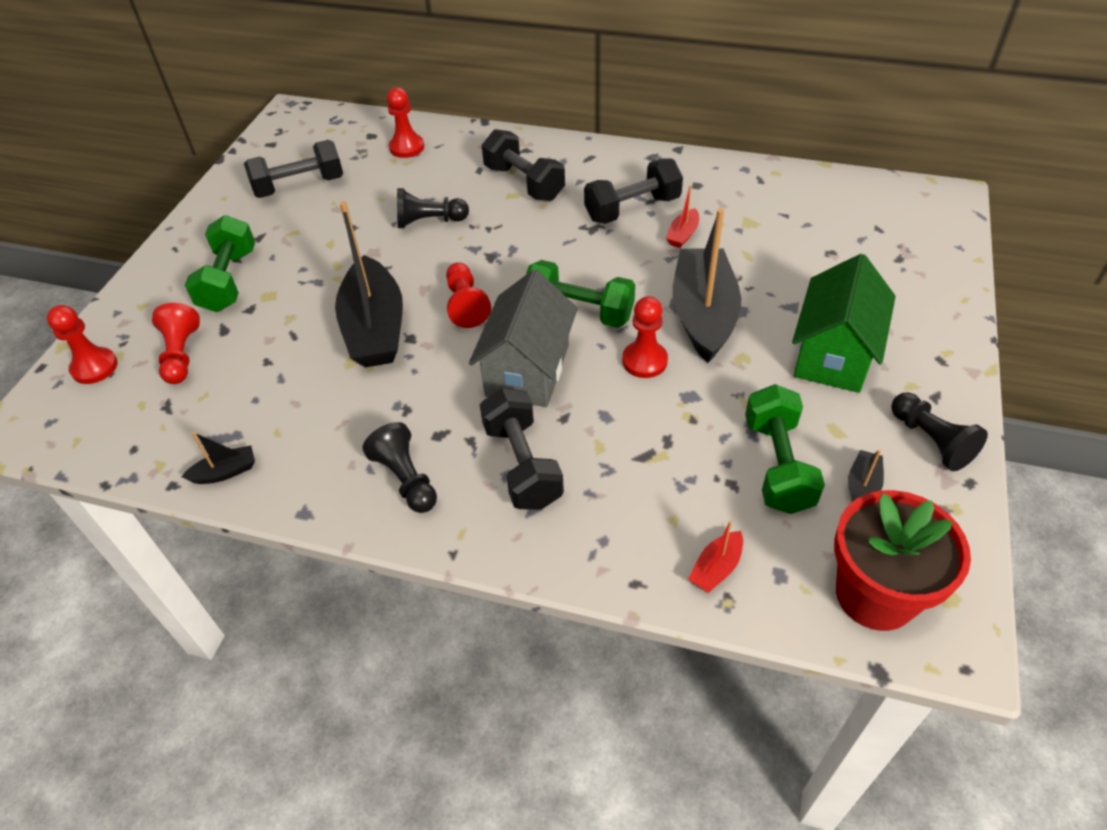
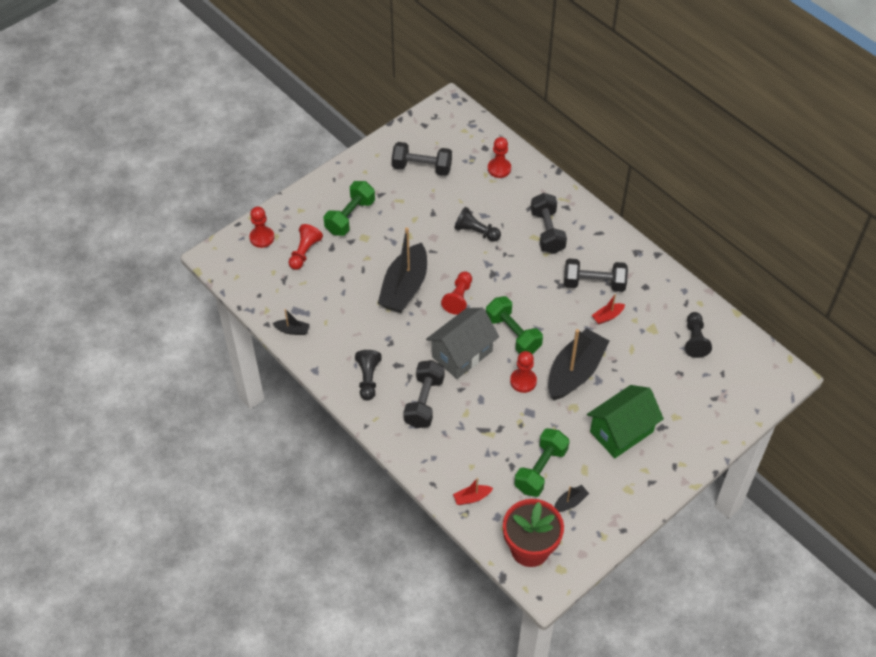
camera: 30 degrees right, 5 degrees up
(930, 440) = (625, 501): black pawn -> black pawn (695, 340)

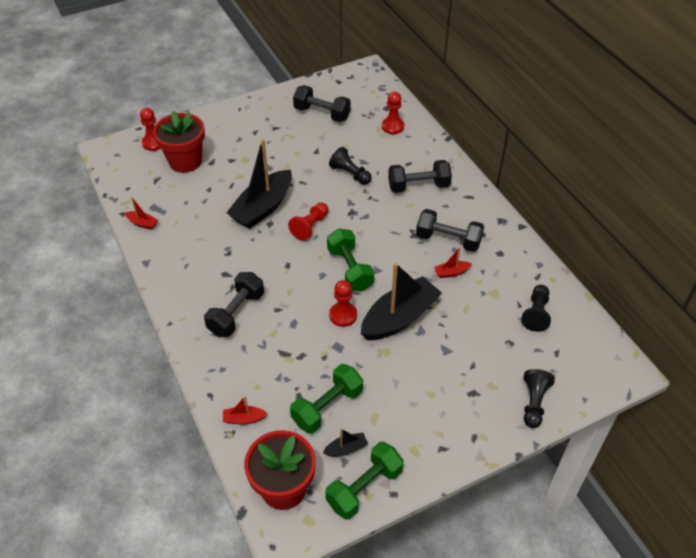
camera: 15 degrees right, 5 degrees down
(292, 330) = (142, 223): black boat -> red boat
(304, 252) = (185, 161): red pawn -> red flower pot
(350, 217) = (239, 140): green dumbbell -> green dumbbell (364, 488)
(368, 379) = (192, 281): black pawn -> black pawn (534, 403)
(462, 354) = (292, 277): grey house -> none
(547, 232) = (418, 186): black dumbbell -> black dumbbell turned 75 degrees clockwise
(621, 432) = (427, 388): green house -> none

